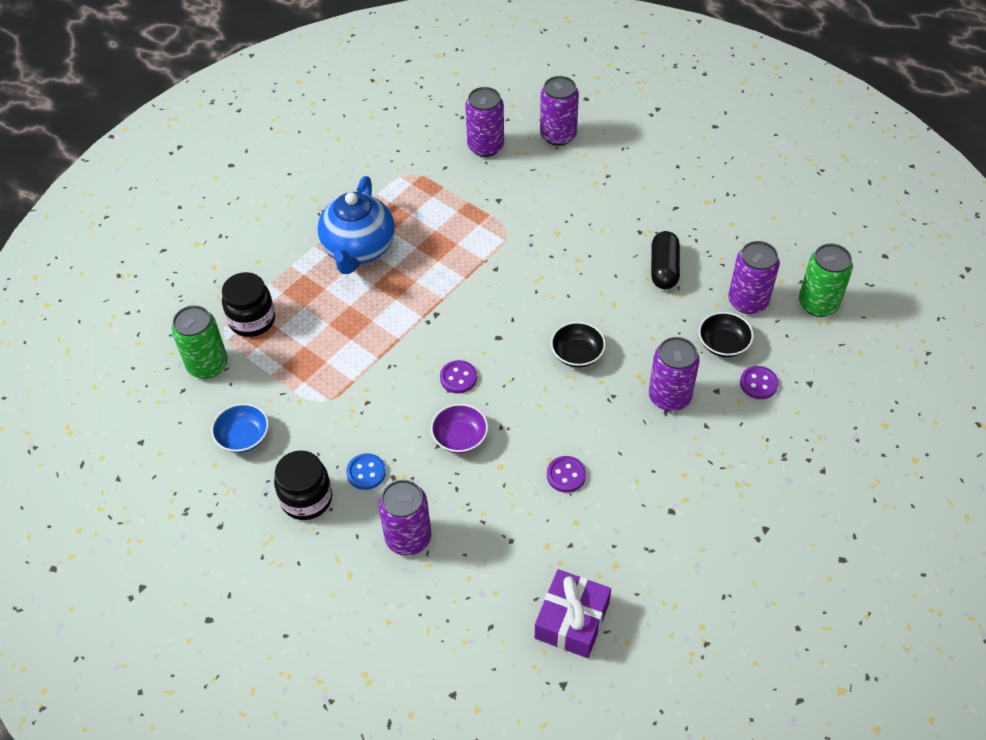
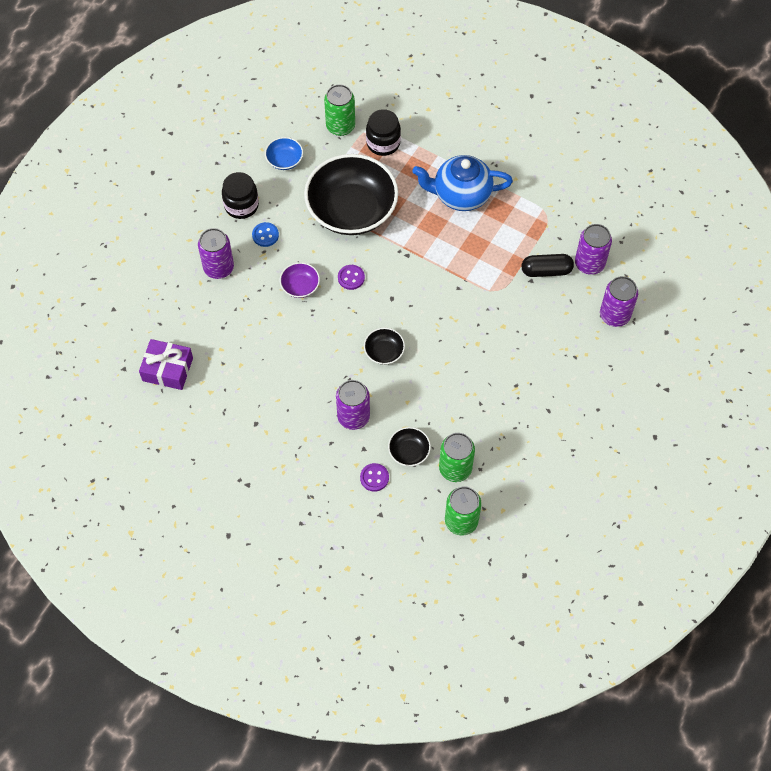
camera: 80 degrees right, 10 degrees up
(350, 366) = (351, 210): none -> black bowl
(566, 475) = (277, 355): purple button -> none
(664, 269) = (479, 405): black capsule -> black capsule (546, 271)
(748, 301) = (455, 468): purple can -> green can

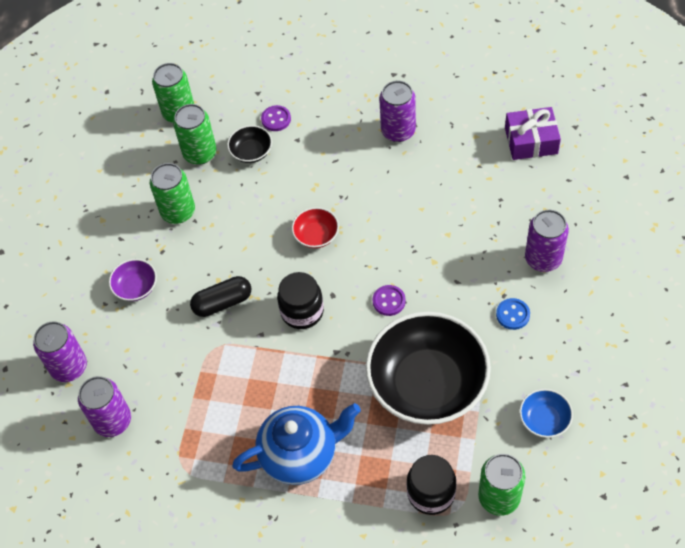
camera: 165 degrees right, 5 degrees down
(241, 205) = (562, 340): black jar -> black jar (302, 311)
(300, 286) = (441, 271): purple bowl -> purple bowl (136, 287)
(353, 417) = (320, 163): purple can -> purple can (398, 131)
(384, 352) = (316, 235): black bowl -> red bowl
(492, 417) = (178, 211): none -> green can
(546, 271) = (163, 392): black capsule -> black capsule (222, 302)

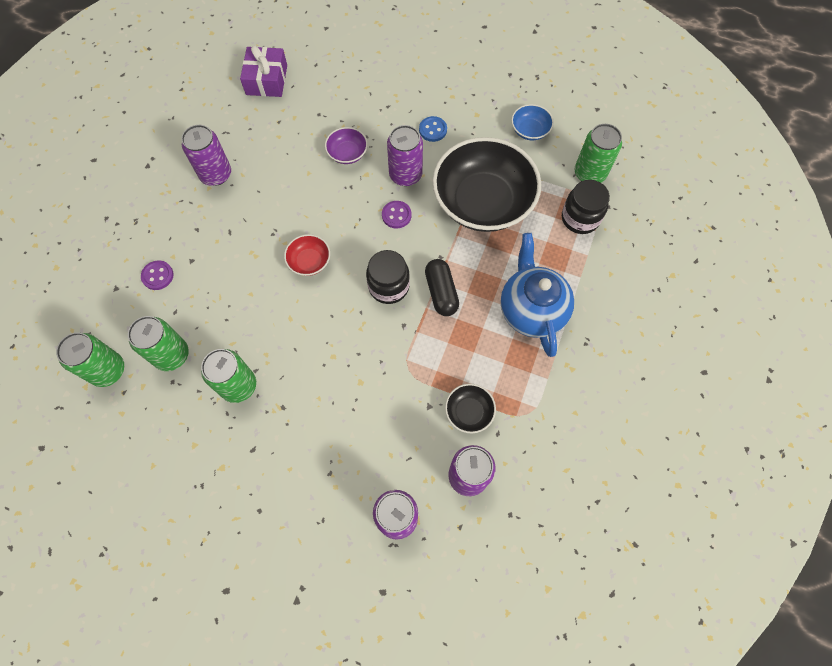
camera: 85 degrees left, 10 degrees up
(136, 287) = (319, 438): purple bowl -> purple bowl (347, 153)
(222, 302) = (360, 355): black capsule -> black capsule (441, 292)
(251, 152) = (190, 304): black bowl -> black bowl (469, 412)
(543, 258) = (386, 98): purple can -> purple can (405, 175)

